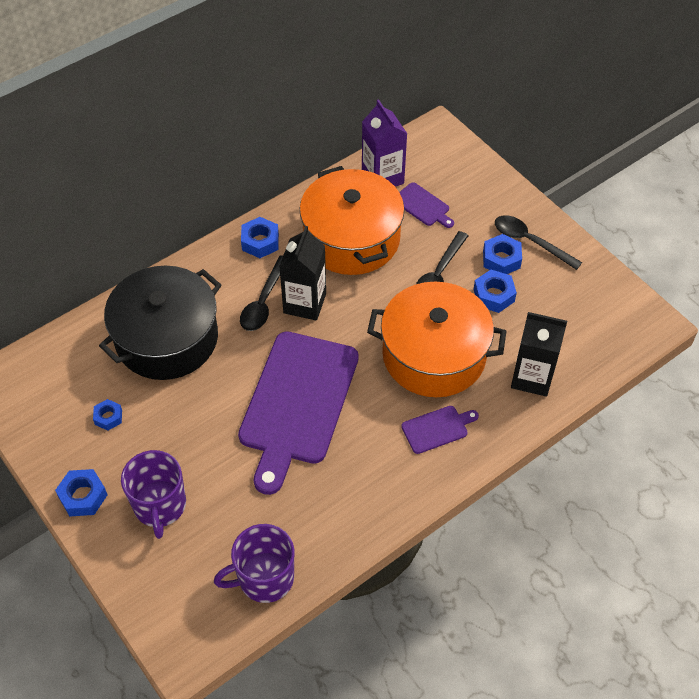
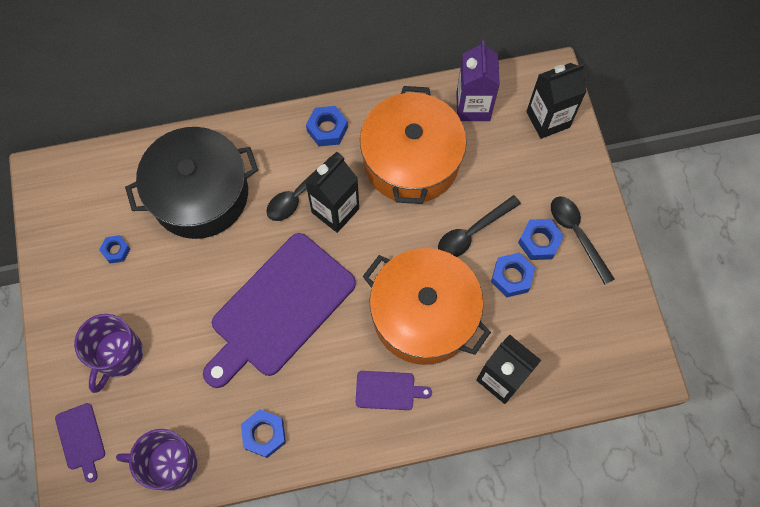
camera: 25 degrees right, 15 degrees up
(83, 496) = (62, 317): blue nut -> blue nut (264, 434)
(423, 206) = (495, 153): purple cutting board -> purple cutting board (81, 439)
(453, 165) = (548, 119): none -> black carton

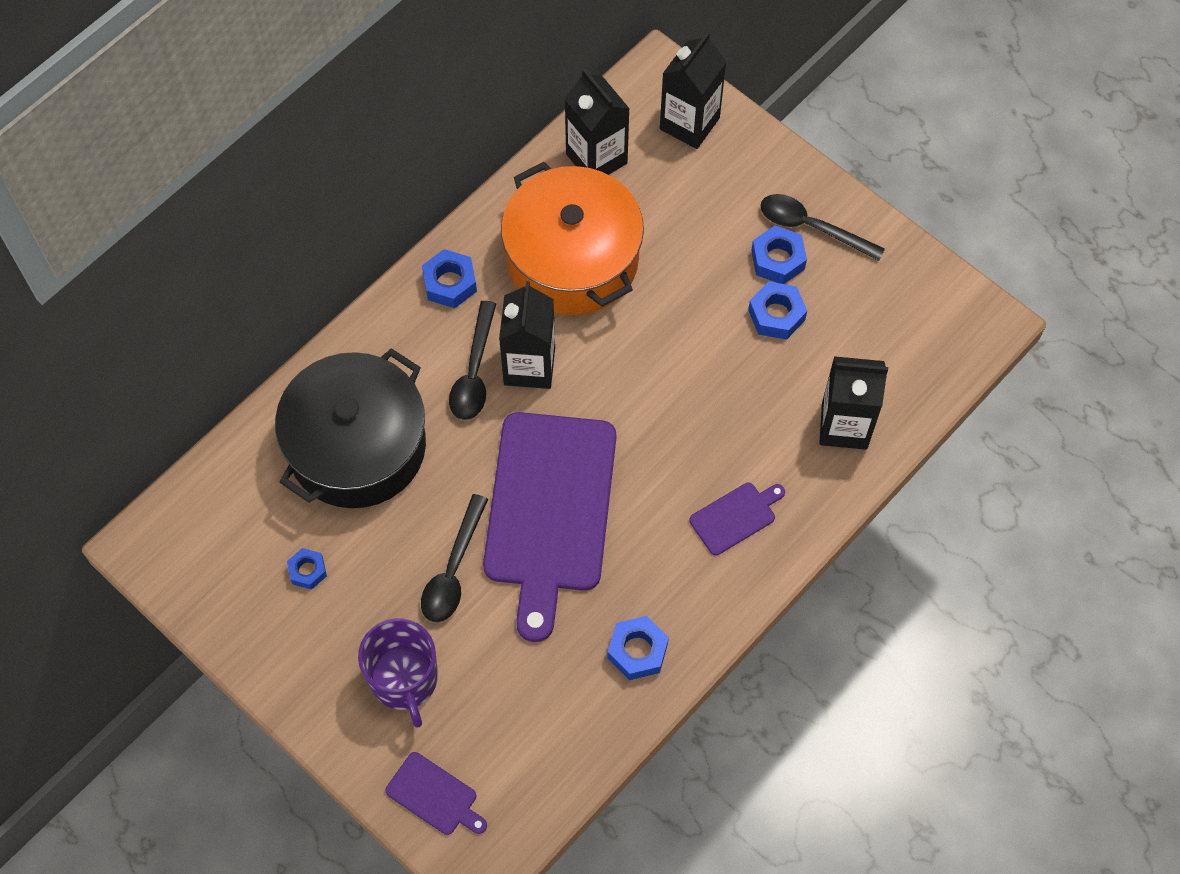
camera: 35 degrees left, 5 degrees down
(170, 464) = (558, 751): purple mug -> none
(424, 315) = (713, 414): orange pot -> none
(472, 232) = (699, 294): black spoon -> black spoon (453, 570)
(473, 106) = (596, 158): purple carton -> black carton

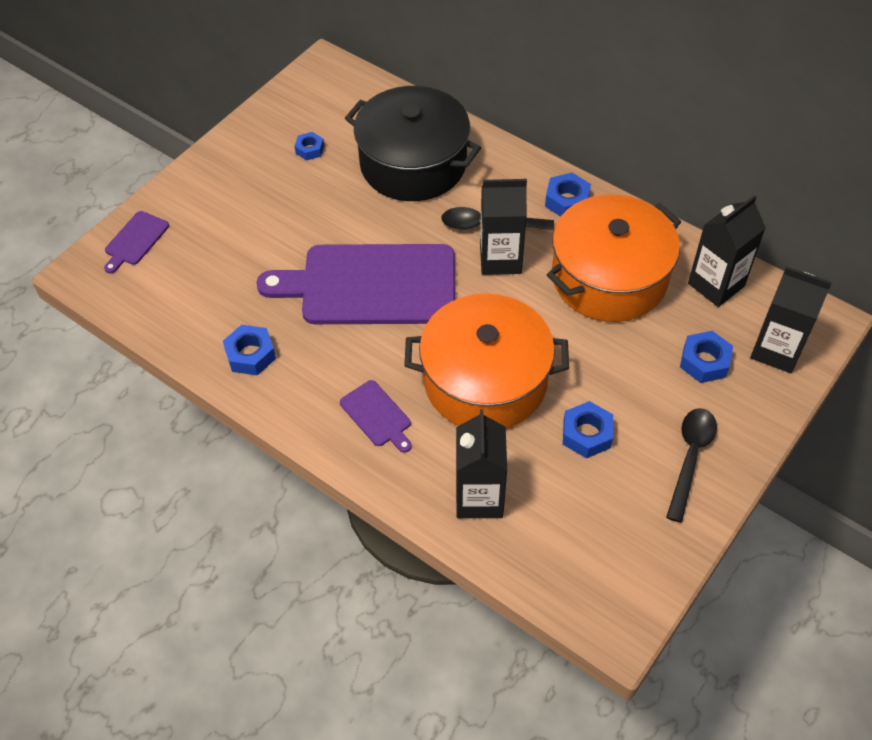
camera: 85 degrees right, 10 degrees down
(404, 680) = (225, 213): purple mug -> none
(453, 570) = (315, 231): black spoon -> none
(700, 403) = (485, 381): none -> orange pot
(777, 260) = (647, 431): blue nut -> blue nut (704, 361)

